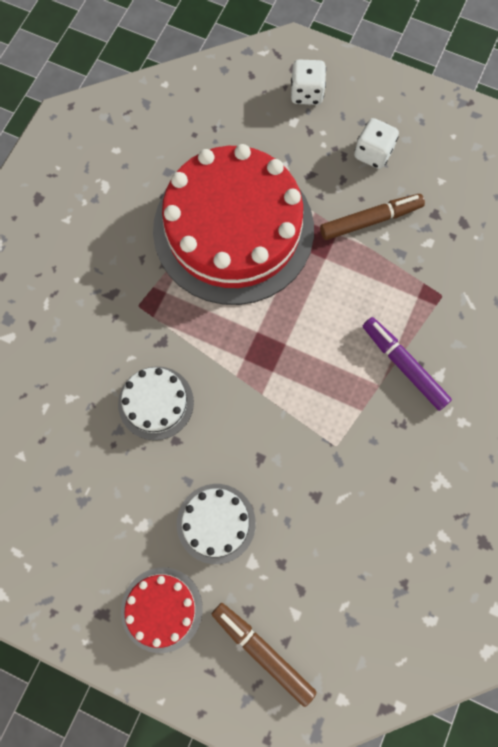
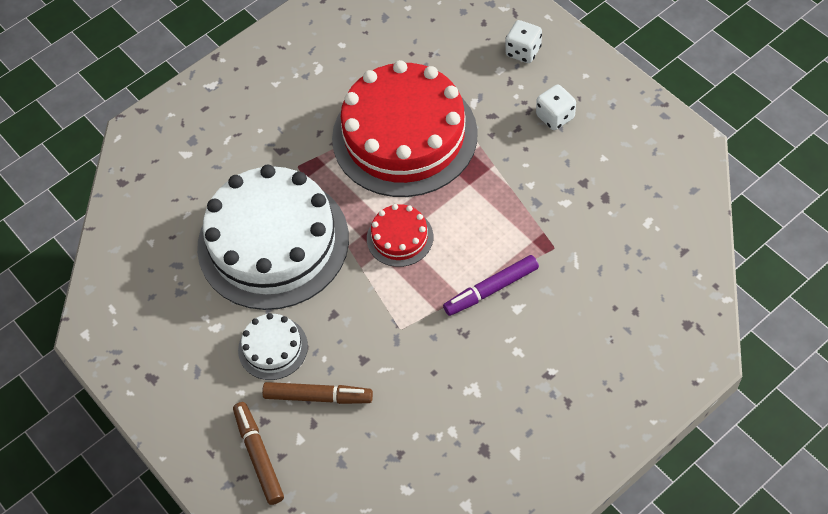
camera: 30 degrees right, 15 degrees down
(156, 403) = (273, 242): white cake -> white cake, size x2.28
(161, 609) = (198, 393): red cake -> red cake (400, 237)
(370, 220) = (524, 168): brown marker -> brown marker (318, 397)
(404, 365) = (491, 289): purple marker -> purple marker turned 105 degrees counterclockwise

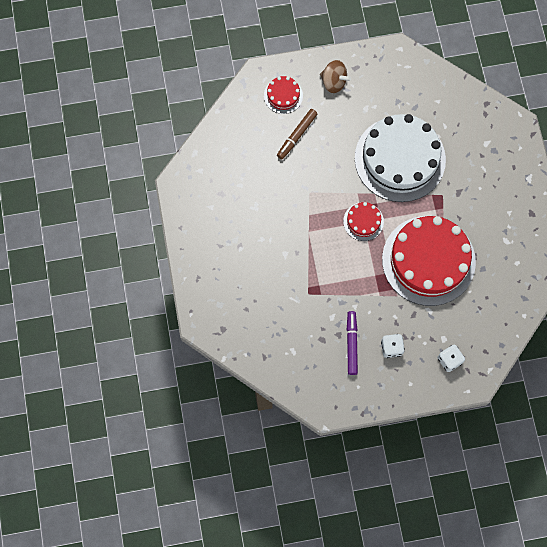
camera: 115 degrees right, 15 degrees up
(194, 395) = (334, 82): none -> brown spinning top
(259, 455) = (283, 95): brown marker -> red cake
(273, 348) = (337, 129): white cake -> none
(491, 289) = (304, 247): purple marker -> purple marker (351, 344)

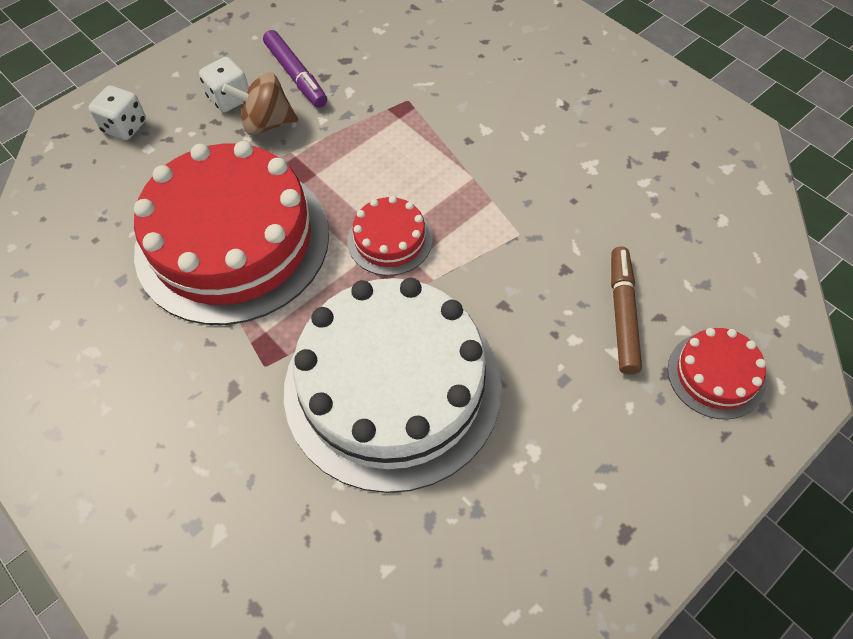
camera: 150 degrees right, 15 degrees down
(334, 82) = (643, 467): brown spinning top -> brown spinning top (267, 123)

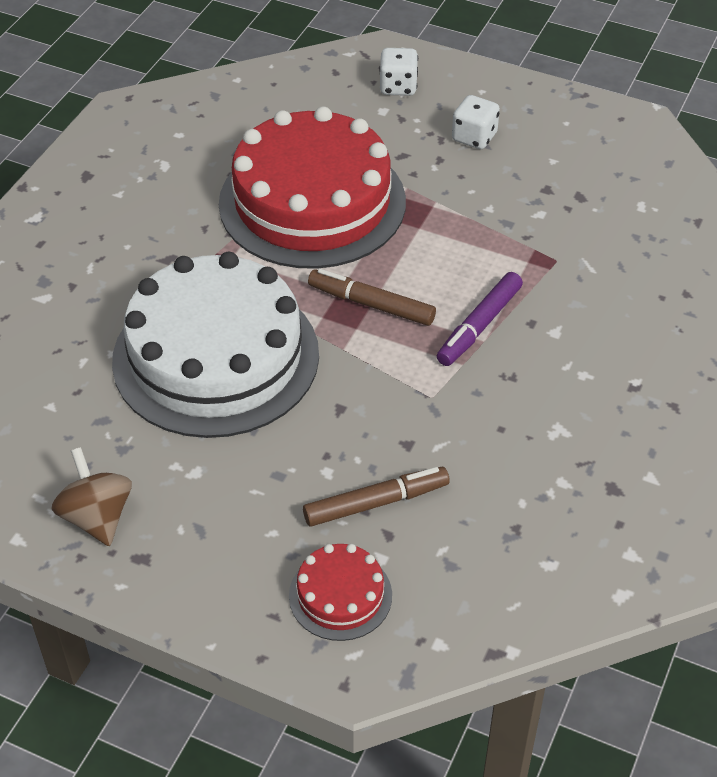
camera: 65 degrees right, 10 degrees down
(267, 123) = (460, 173): brown spinning top -> brown spinning top (97, 517)
(296, 75) = (534, 169): purple marker -> purple marker (479, 326)
(390, 240) = (371, 304): red cake -> brown marker

